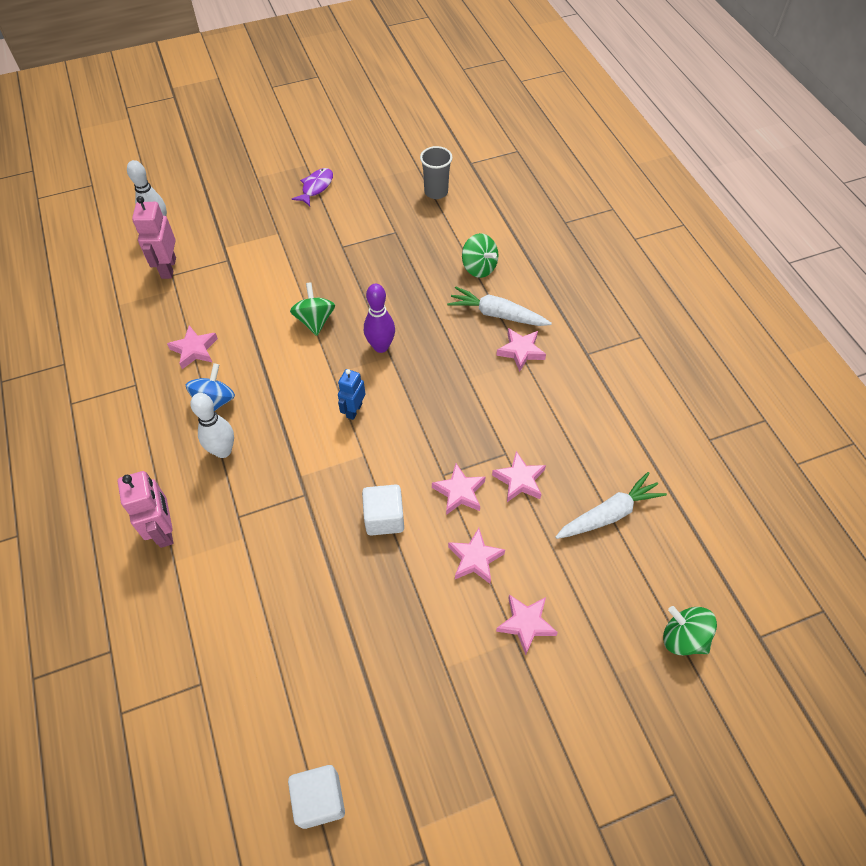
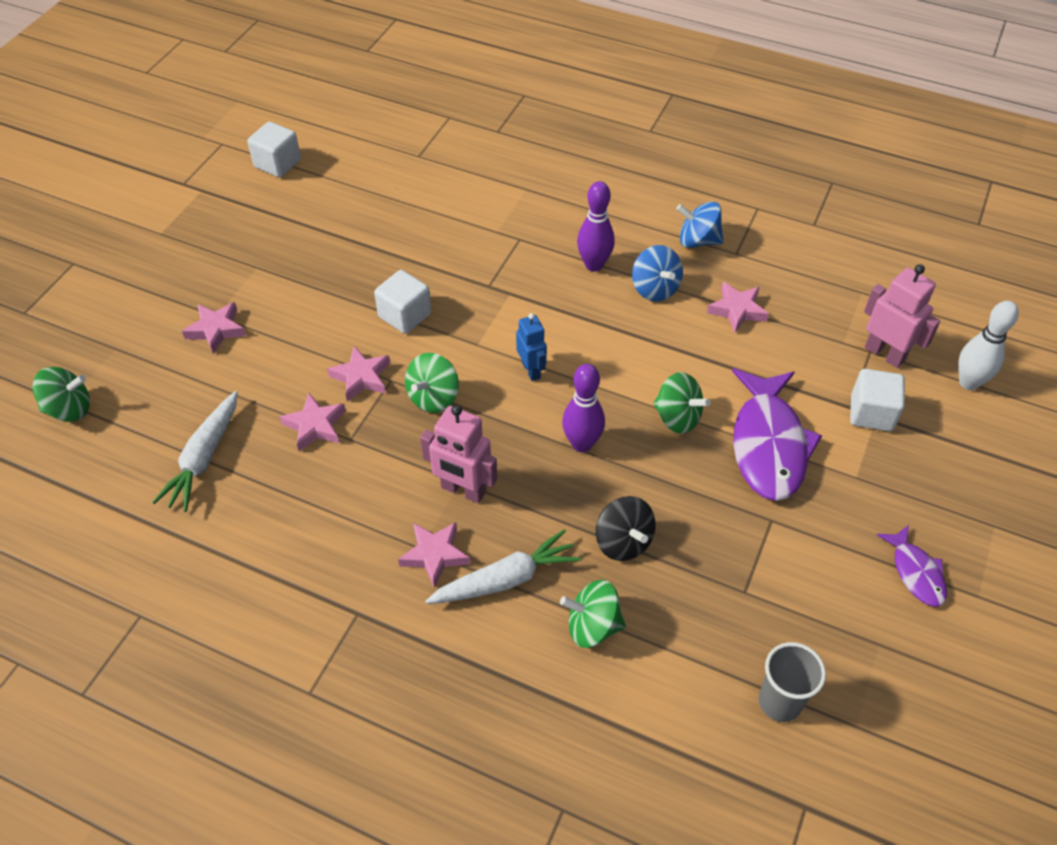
camera: 135 degrees right, 5 degrees down
(140, 412) = (698, 241): none -> blue spinning top
(164, 530) = (559, 197): pink robot -> pink robot (463, 490)
(223, 451) = (594, 265): white bowling pin -> purple bowling pin
(224, 250) = (871, 413): none -> white cube
(293, 274) = (768, 445): none -> purple fish
(421, 288) = (623, 542): none -> black spinning top
(429, 440) = (433, 397): none -> green spinning top
(475, 559) = (299, 341): pink star -> none

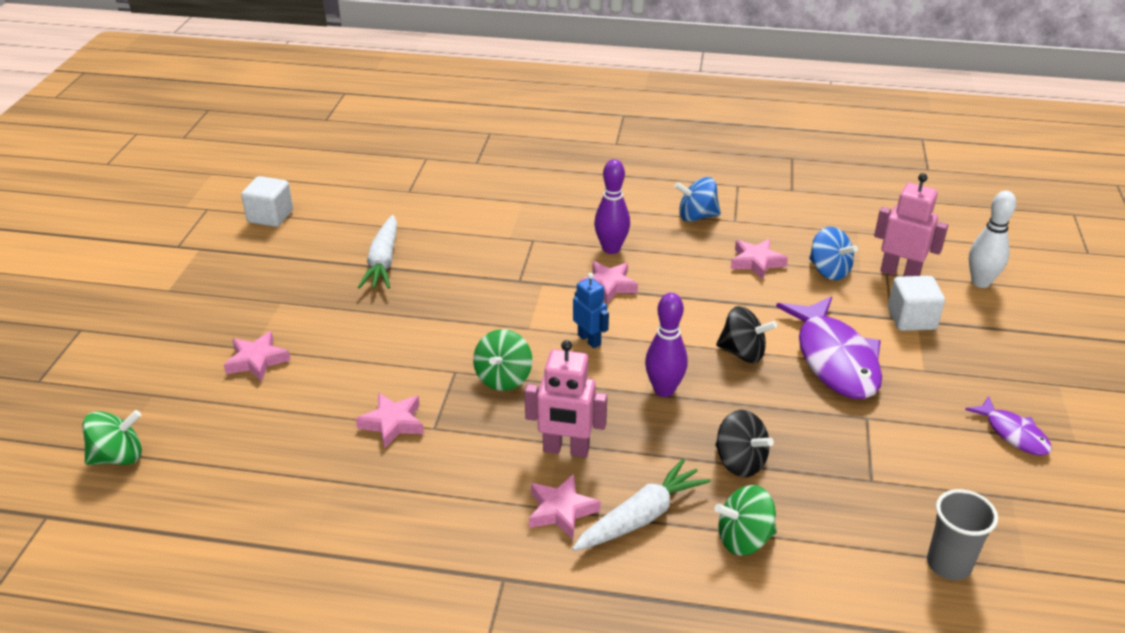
camera: 15 degrees left, 15 degrees down
(204, 458) = (284, 473): white carrot -> white carrot (383, 262)
(361, 377) = (424, 374): pink star -> pink star (608, 285)
(405, 315) = (447, 317): white cube -> none
(655, 289) = (675, 258): blue spinning top -> blue spinning top (829, 271)
(677, 417) = (742, 353): green spinning top -> black spinning top

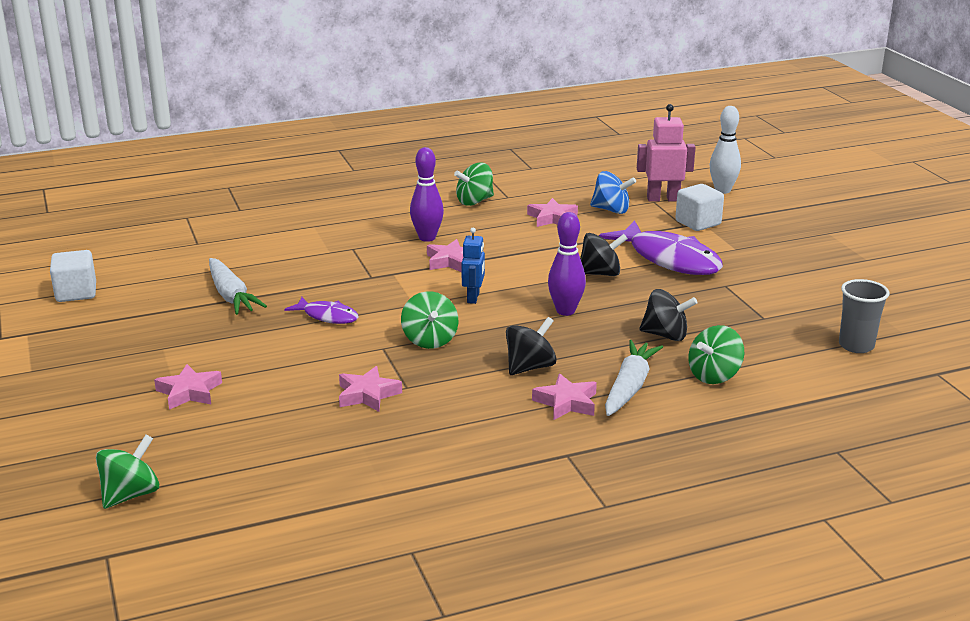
camera: 30 degrees left, 10 degrees down
(566, 450) = (530, 367): pink robot -> black spinning top
(589, 340) = (473, 298): blue robot -> blue robot turned 75 degrees clockwise
(696, 216) = (474, 201): blue spinning top -> green spinning top
(1013, 434) = (826, 267): purple fish -> purple fish (327, 316)

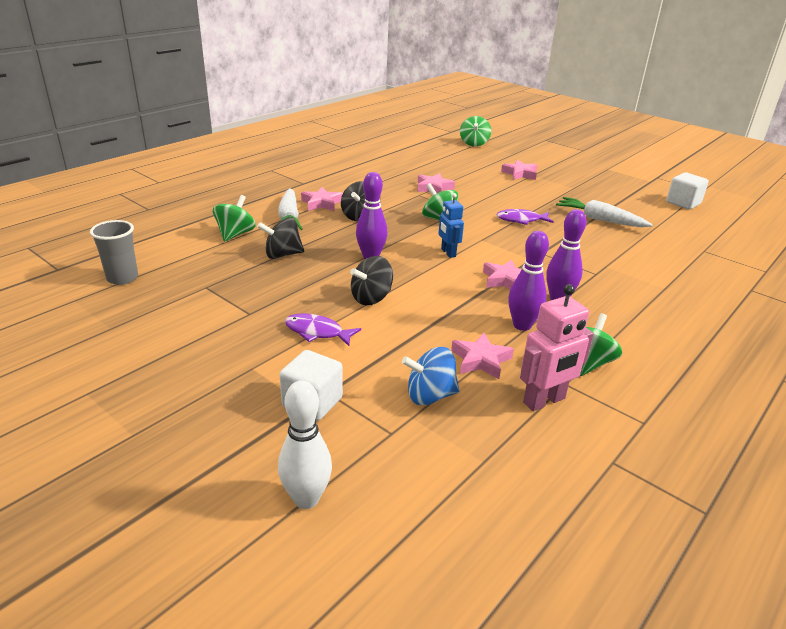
camera: 150 degrees right, 5 degrees up
(489, 229) = (522, 325): none -> purple bowling pin
(663, 199) = (382, 442): pink robot -> pink robot (544, 401)
(669, 259) = (317, 332): purple fish -> purple fish, size x0.52

